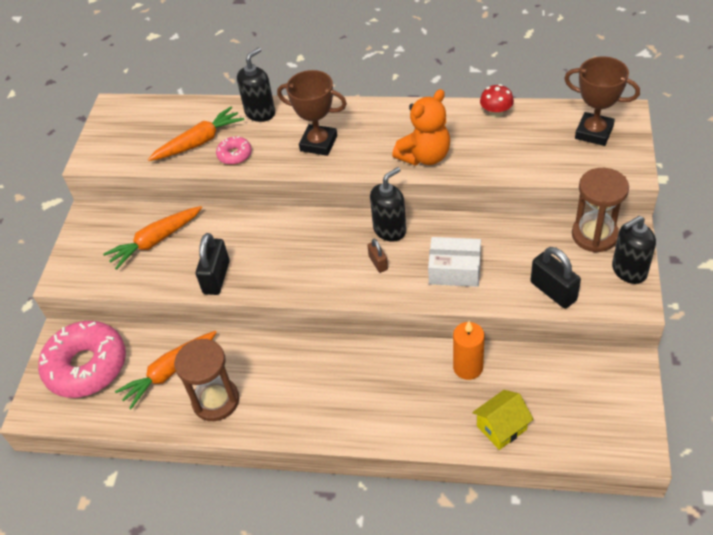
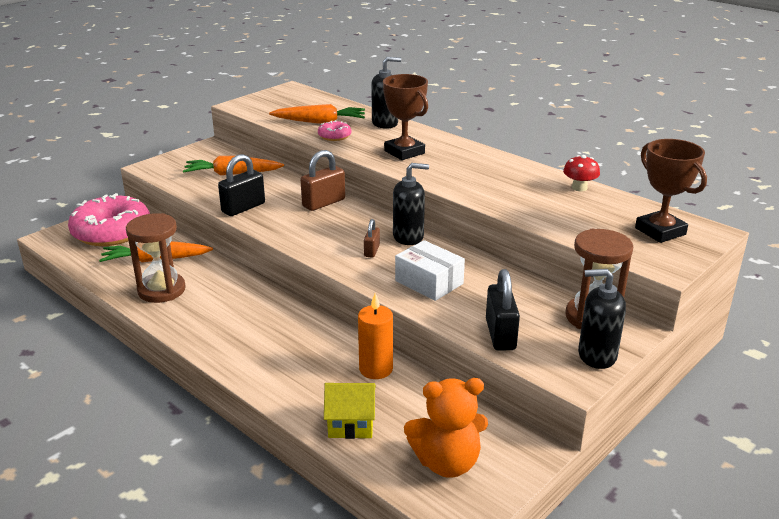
camera: 30 degrees right, 20 degrees down
(279, 230) = (324, 203): none -> brown padlock
(425, 156) = (479, 188): orange teddy bear -> orange teddy bear (447, 462)

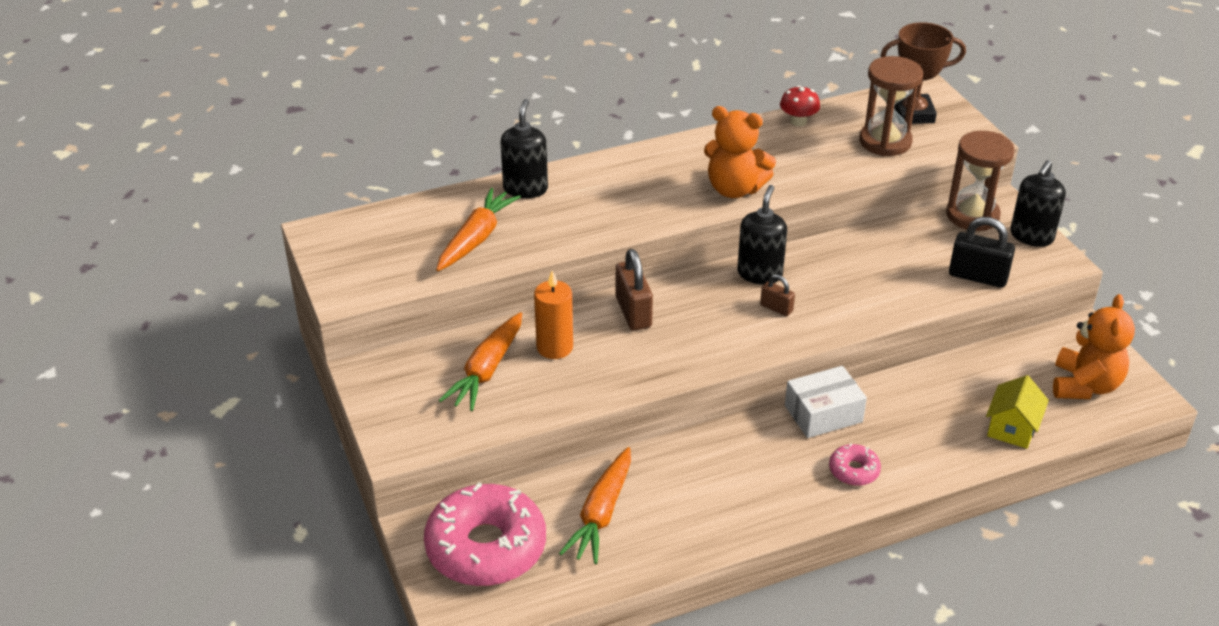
camera: 65 degrees left, 10 degrees up
(161, 290) = (685, 520): brown hourglass -> brown hourglass (885, 142)
(243, 208) = (601, 382): black padlock -> none
(334, 136) = (536, 239): pink donut -> pink donut (854, 471)
(376, 369) = (931, 387): orange candle -> orange candle (554, 347)
(404, 152) = (628, 200): brown trophy -> none
(429, 282) = (863, 289): white box -> white box (823, 414)
(457, 182) = (734, 189): none -> orange teddy bear

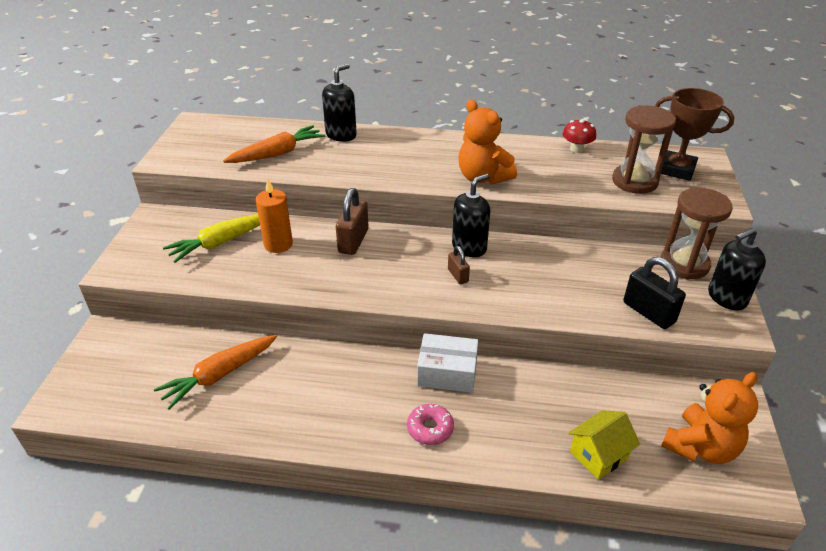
camera: 30 degrees right, 0 degrees up
(486, 547) = (126, 364): pink donut -> none
(487, 370) = (221, 242): orange carrot -> yellow carrot

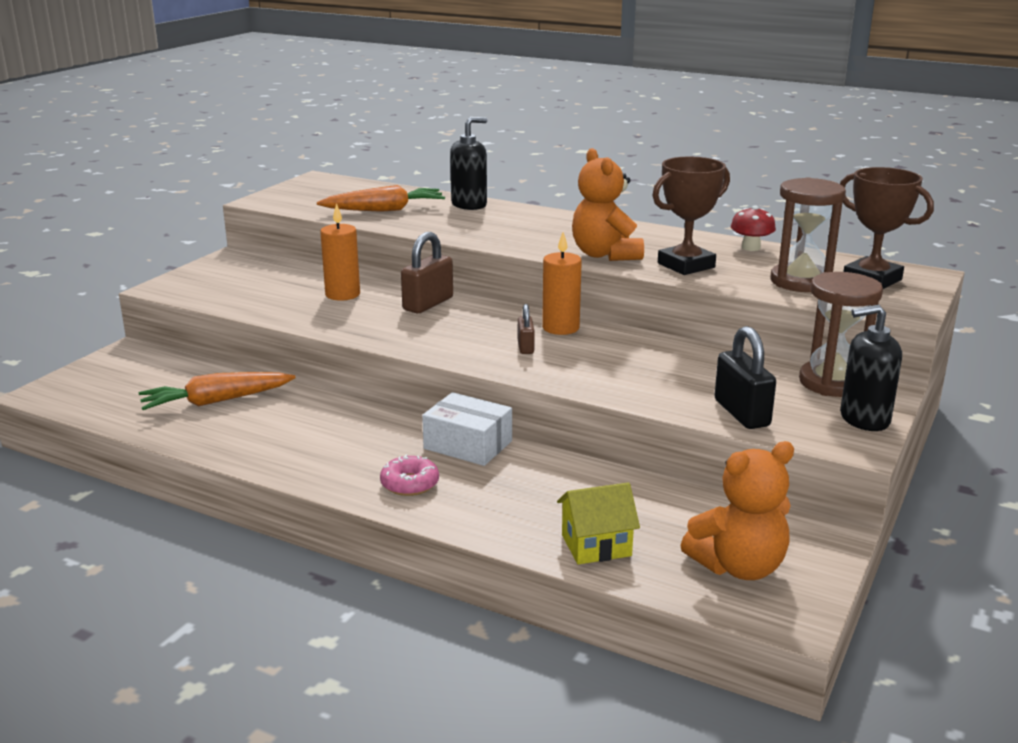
camera: 20 degrees right, 15 degrees down
(221, 242) = (283, 285): yellow carrot -> none
(469, 247) = (560, 328): black soap dispenser -> orange candle
(547, 179) = (686, 265): none -> brown trophy

